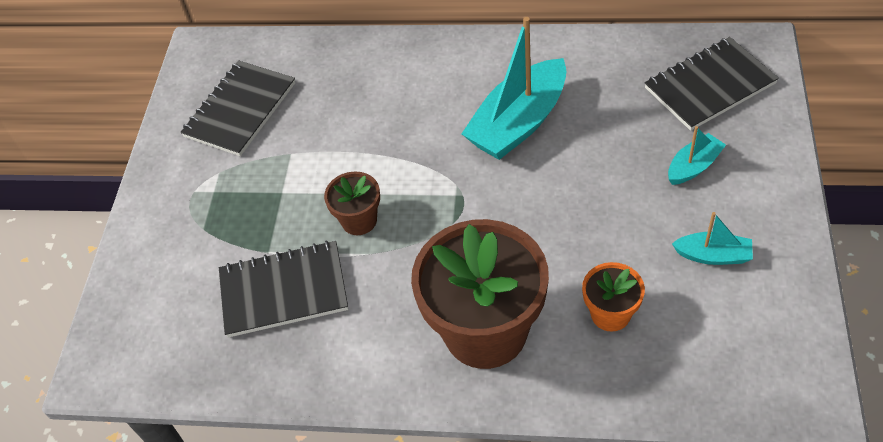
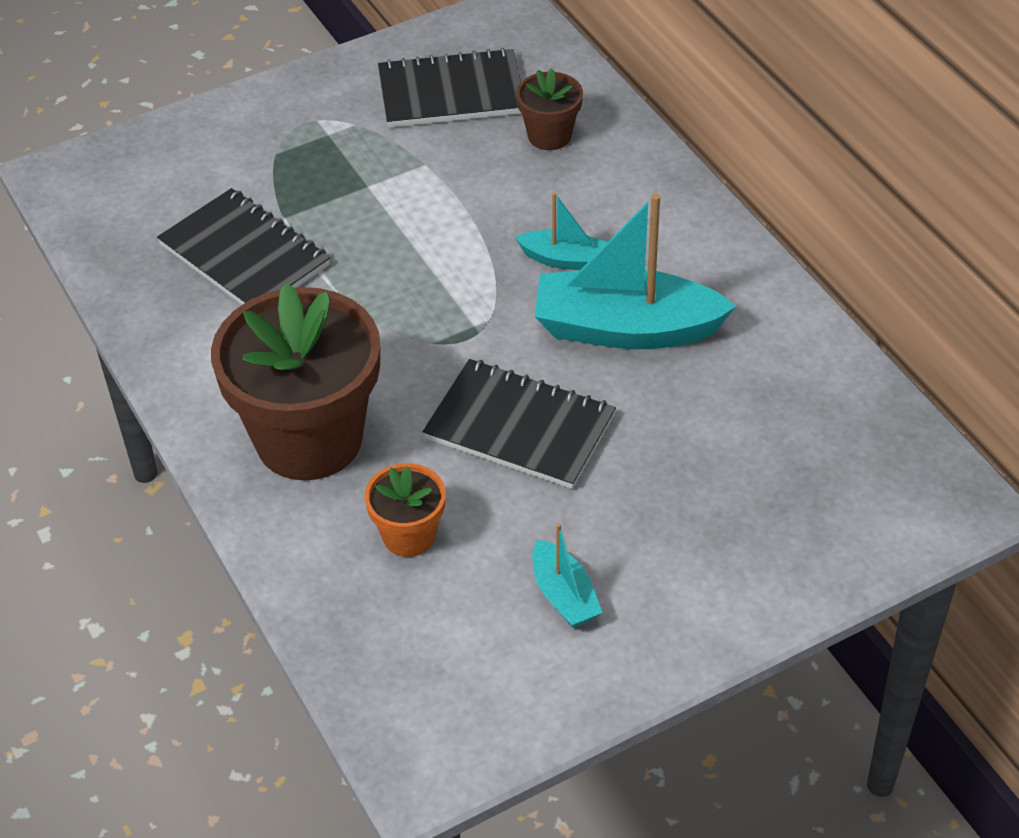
camera: 50 degrees right, 5 degrees down
(359, 220) = (377, 265): brown flower pot -> brown flower pot (549, 136)
(693, 166) = (690, 520): turquoise boat -> turquoise boat (564, 259)
(709, 86) = (843, 481): black notebook -> black notebook (520, 427)

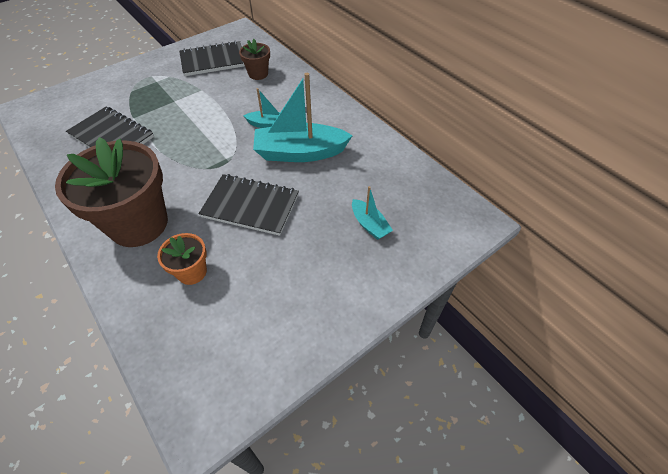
camera: 10 degrees left, 5 degrees up
(564, 595) = (279, 297): turquoise boat -> turquoise boat (369, 224)

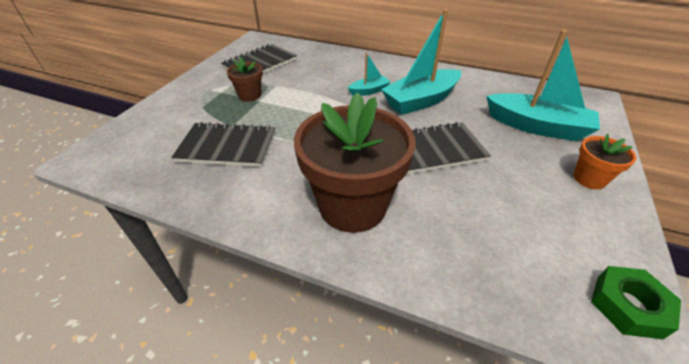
camera: 30 degrees left, 10 degrees down
(192, 272) = (456, 221): orange flower pot -> orange flower pot (589, 179)
(224, 396) = (628, 306): none -> green nut
(258, 74) = (313, 62): brown flower pot -> brown flower pot (250, 95)
(369, 224) = (537, 127): turquoise boat -> turquoise boat, size x2.01

